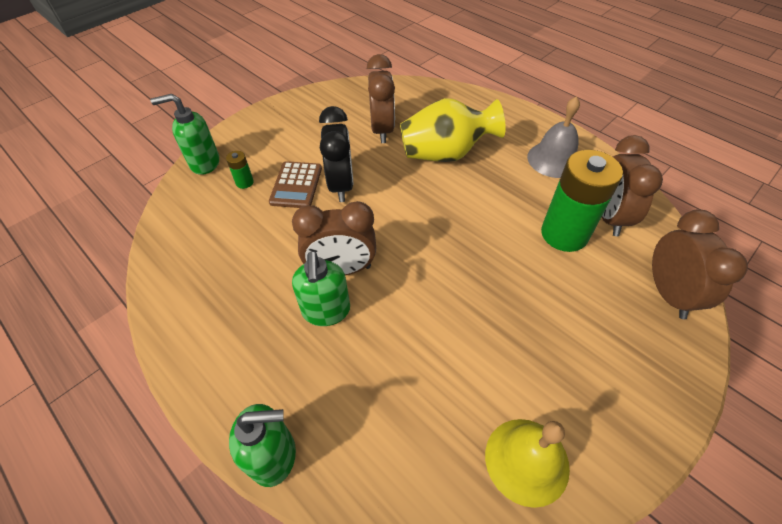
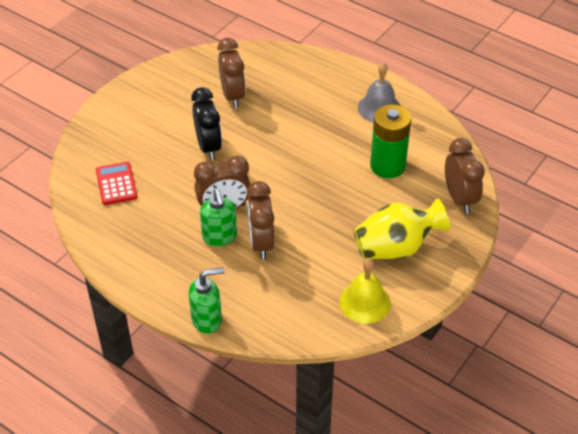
camera: 10 degrees left, 5 degrees down
(204, 163) = (86, 140): green soap dispenser -> none
(218, 220) = (116, 184): none -> red calculator
(244, 182) = (127, 152): green battery -> none
(296, 185) = (171, 150): brown calculator -> none
(445, 154) = (290, 112): yellow vase -> yellow vase (396, 248)
(609, 217) = (421, 150): brown clock -> brown clock (261, 243)

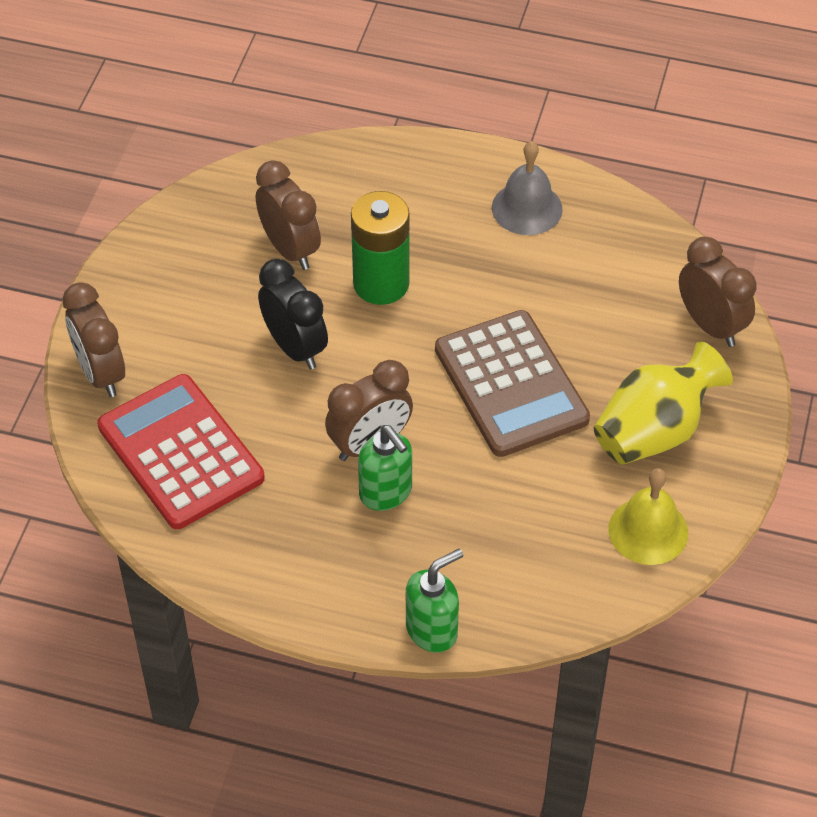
camera: 20 degrees left, 5 degrees up
(116, 184) = (180, 452): red calculator -> red calculator, size x1.85
(261, 243) = (453, 483): brown clock -> brown clock (101, 373)
(322, 199) = (511, 384): none -> brown calculator
(387, 166) = (583, 302): green battery -> green battery (381, 284)

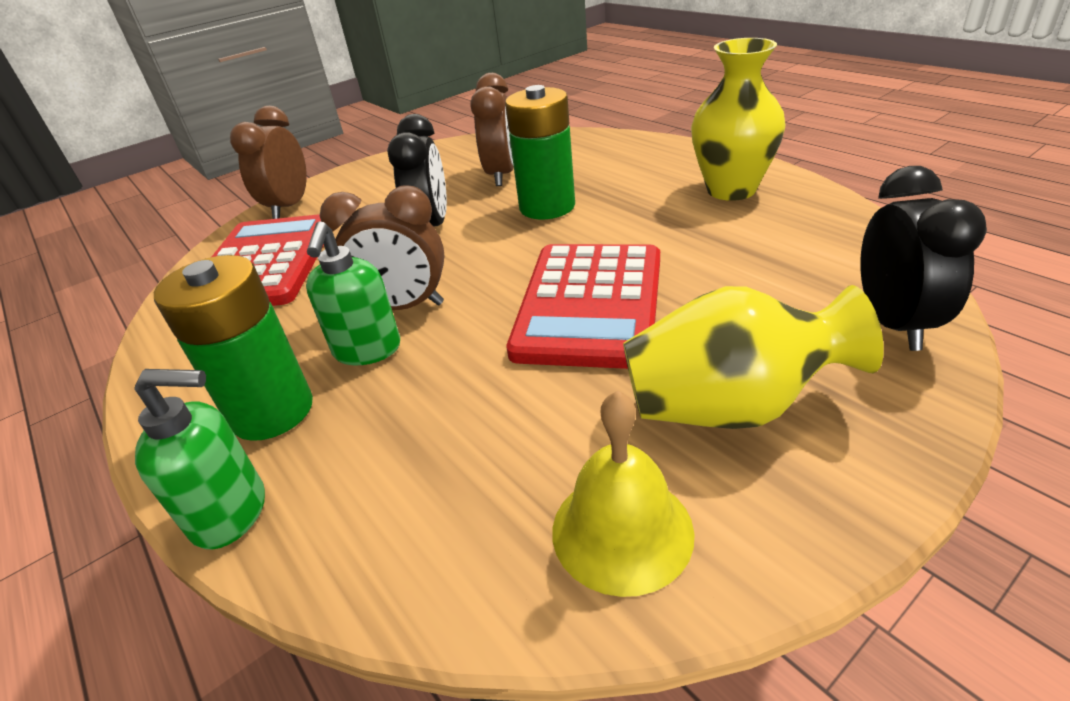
camera: 40 degrees right, 15 degrees down
(374, 565) = (272, 411): none -> green battery
(511, 384) = (590, 304): brown calculator -> red calculator
(527, 208) = (731, 190): grey bell -> yellow vase
(710, 325) = (893, 323): brown clock -> black clock

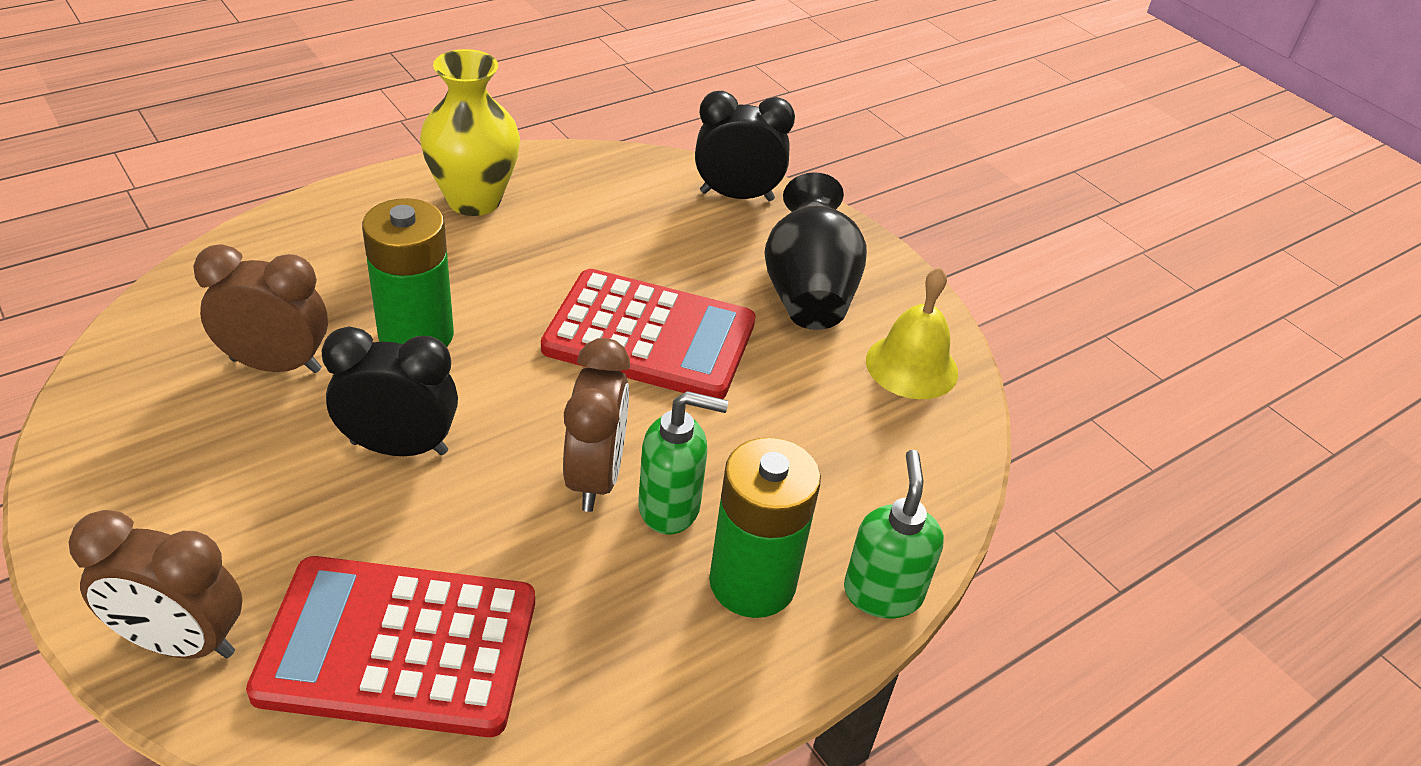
camera: 95 degrees left, 5 degrees up
(730, 407) = (808, 293): yellow vase -> black vase

